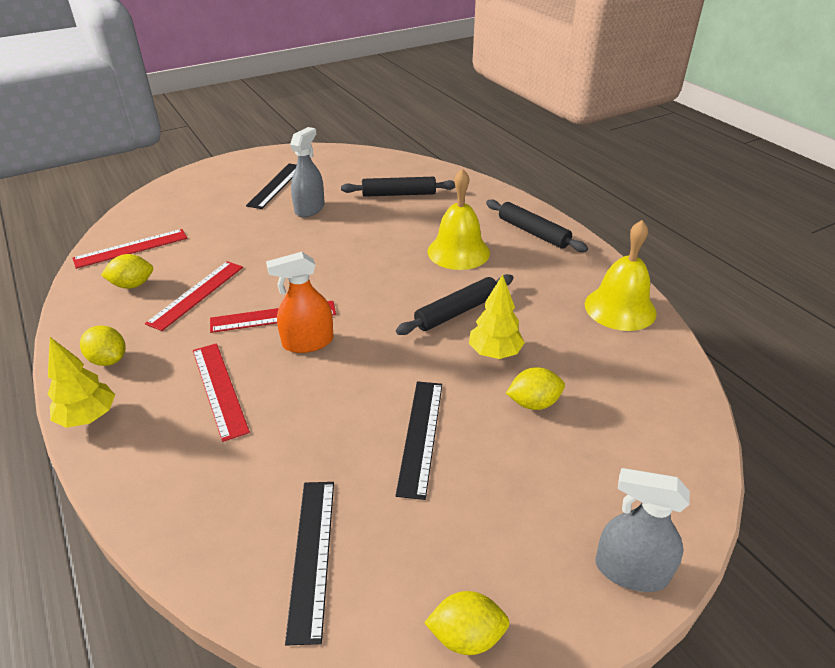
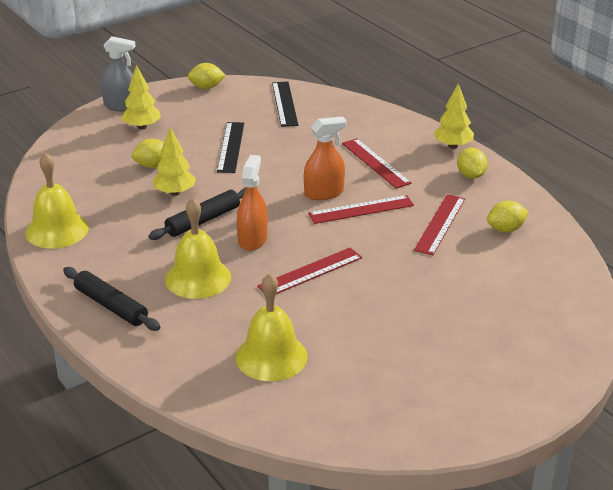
camera: 175 degrees right, 5 degrees down
(108, 360) = (470, 175): yellow lemon -> yellow lemon turned 45 degrees clockwise
(131, 248) = (543, 265): red ruler -> red ruler (310, 272)
(276, 185) = (439, 364): black ruler -> none
(309, 209) = (378, 327): grey spray bottle -> none
(399, 194) = (271, 357): black rolling pin -> yellow bell
(403, 287) = (252, 239): none -> orange spray bottle
(573, 498) = (142, 127): none -> yellow tree

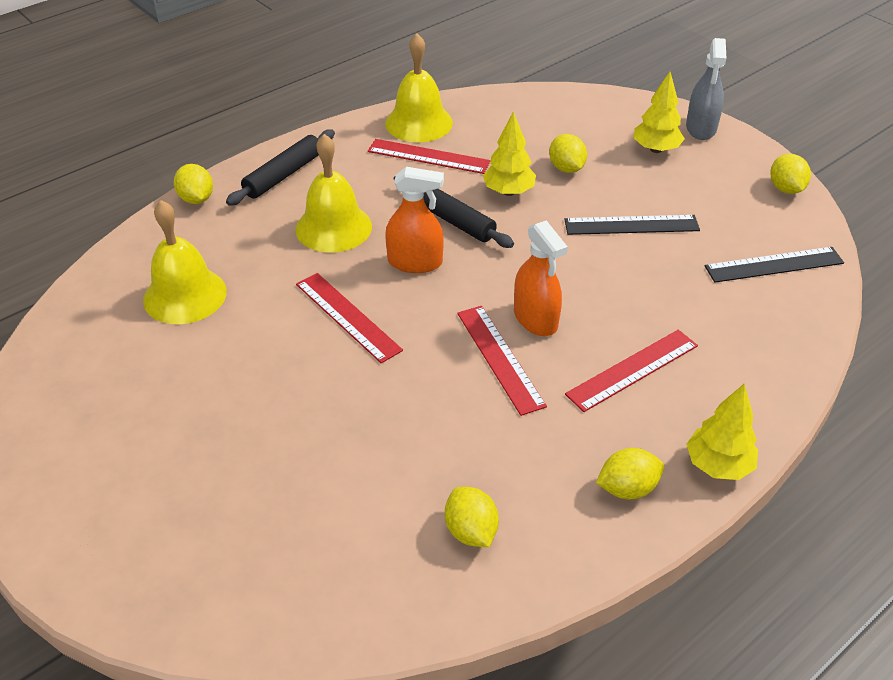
camera: 85 degrees right, 10 degrees up
(132, 358) = (196, 199): none -> yellow lemon
(440, 224) = (474, 447): red ruler -> red ruler (428, 156)

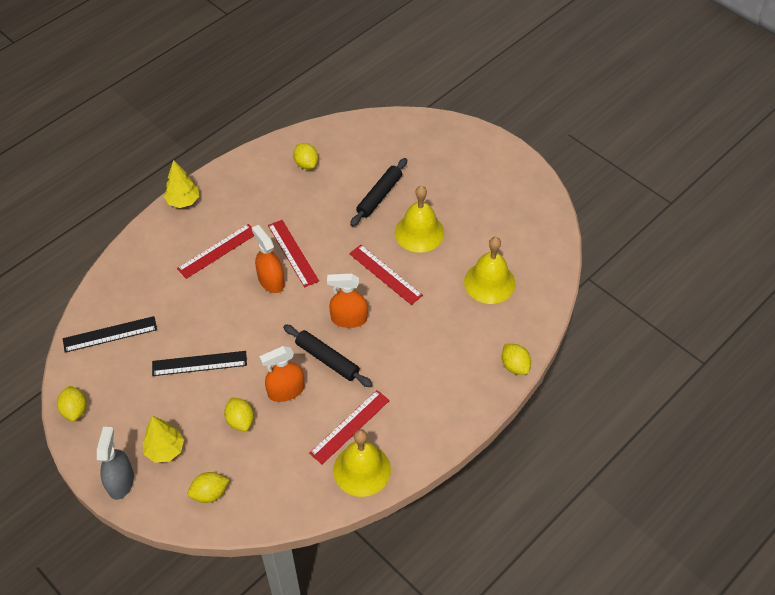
camera: 175 degrees right, 10 degrees up
(283, 175) = (458, 396): black rolling pin -> black rolling pin (379, 196)
(333, 227) = (409, 345): yellow bell -> yellow bell (419, 232)
(428, 156) = (349, 426): red ruler -> red ruler turned 60 degrees counterclockwise
(508, 192) = (286, 391): yellow tree -> orange spray bottle
(627, 488) = (231, 187): yellow lemon -> yellow lemon (210, 493)

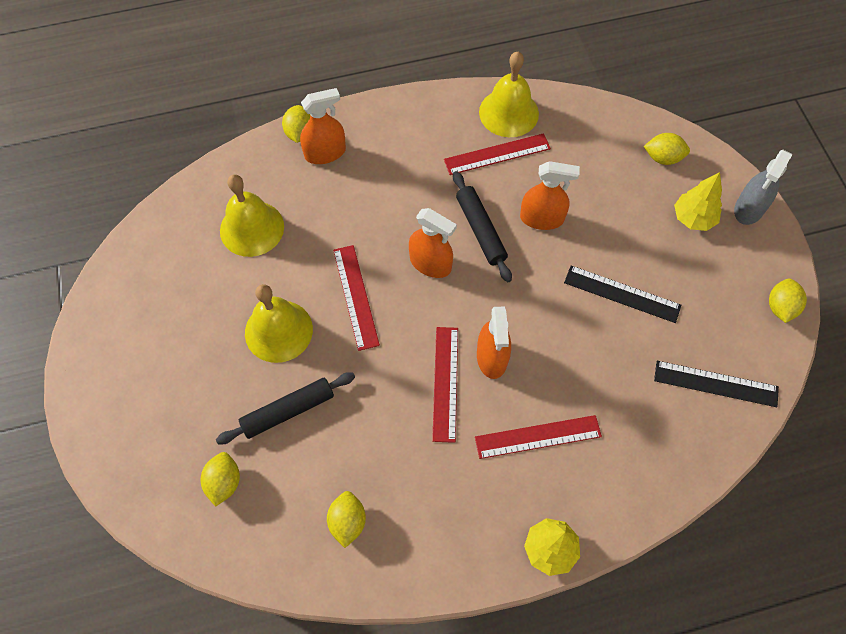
camera: 150 degrees left, 10 degrees up
(240, 421) = (603, 211): yellow lemon -> yellow lemon (224, 482)
(483, 360) = (325, 153): none -> orange spray bottle

